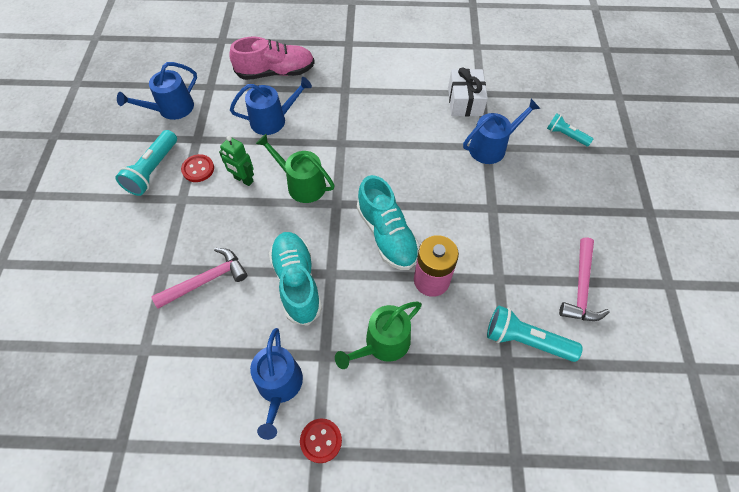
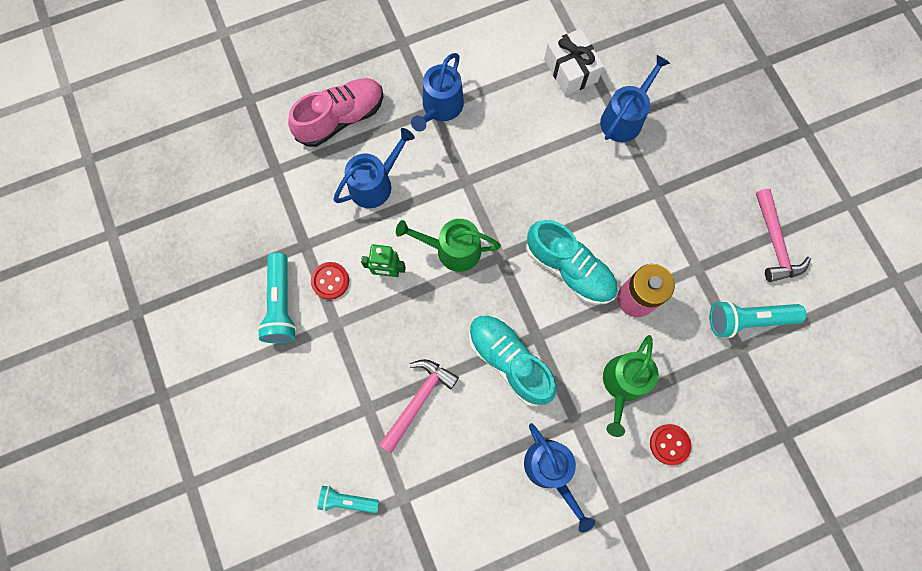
camera: 25 degrees left, 15 degrees up
(171, 109) = (250, 219): blue watering can -> blue watering can (440, 107)
(321, 440) = (615, 500): red button -> red button (669, 444)
(566, 135) = (692, 71): turquoise flashlight -> turquoise flashlight (347, 500)

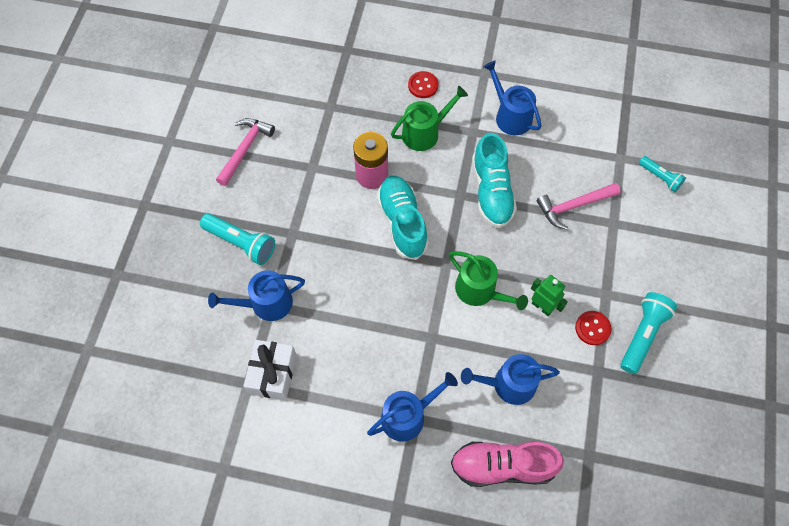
camera: 145 degrees left, 10 degrees down
(551, 470) = (510, 116): blue watering can -> blue watering can turned 45 degrees counterclockwise
(747, 319) = (309, 118): turquoise flashlight -> turquoise flashlight (241, 243)

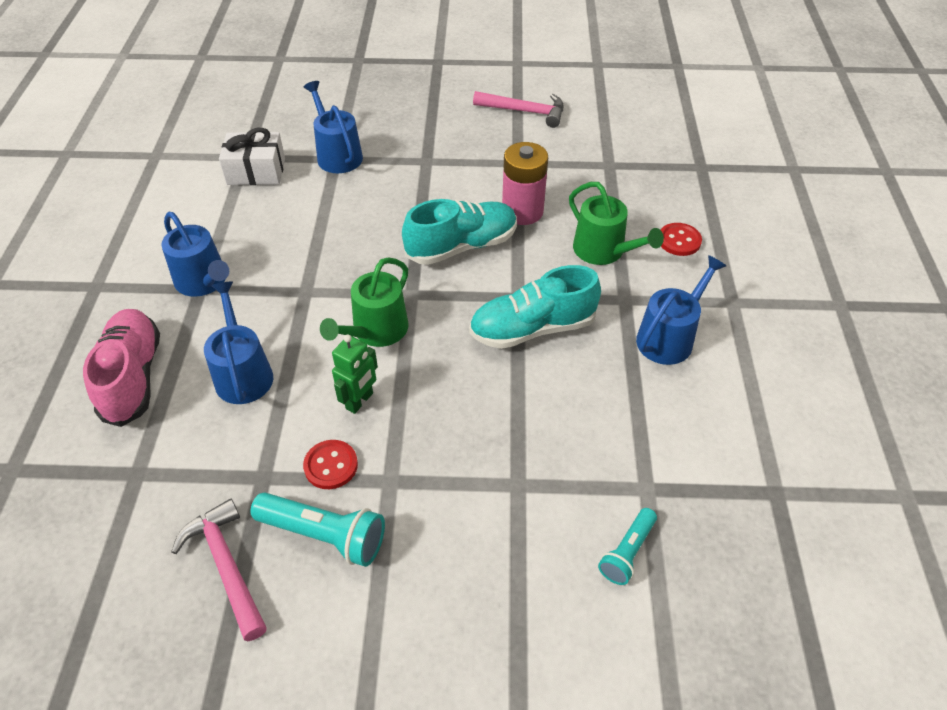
camera: 80 degrees right, 15 degrees down
(241, 243) = (406, 127): turquoise flashlight -> none
(573, 206) = (534, 427): pink hammer -> pink hammer (226, 566)

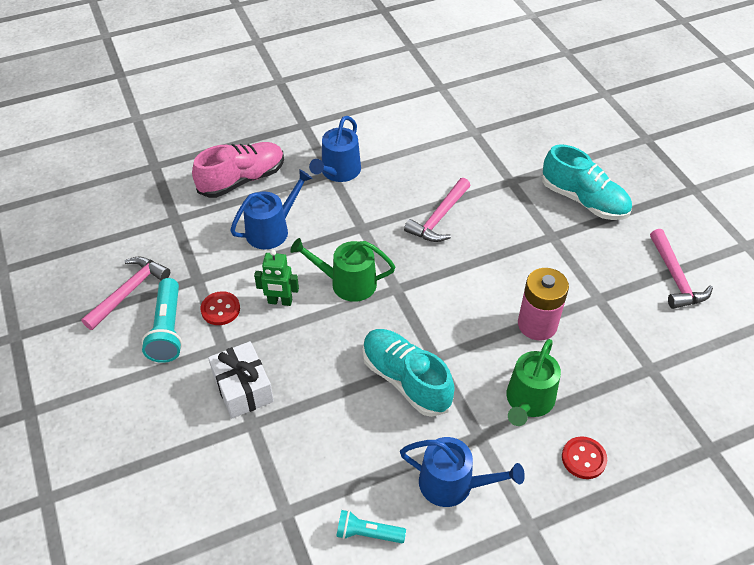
camera: 65 degrees right, 0 degrees up
(256, 171) = (463, 144): white gift -> white gift (243, 388)
(337, 155) = (516, 180): blue watering can -> none
(342, 226) = (439, 218): none -> pink hammer
(461, 246) = (467, 299): turquoise shoe -> turquoise shoe (583, 200)
(627, 552) = (222, 515): turquoise flashlight -> turquoise flashlight (367, 533)

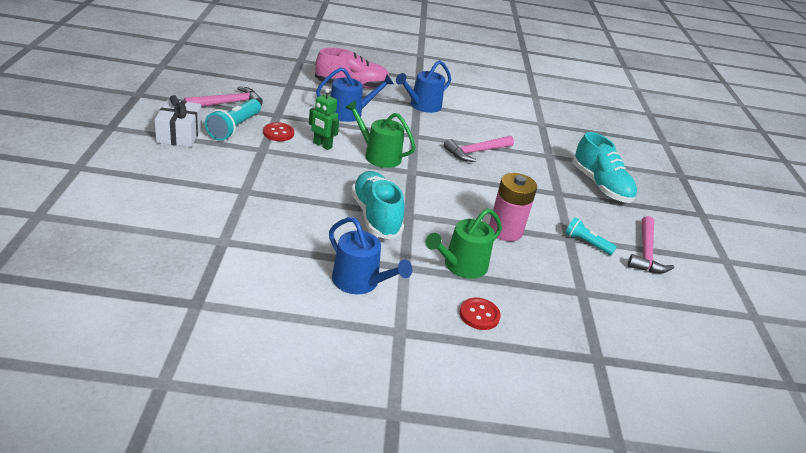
camera: 20 degrees right, 15 degrees down
(243, 388) = (256, 173): white gift -> white gift (179, 134)
(367, 533) = (271, 278): turquoise flashlight -> turquoise flashlight (586, 243)

